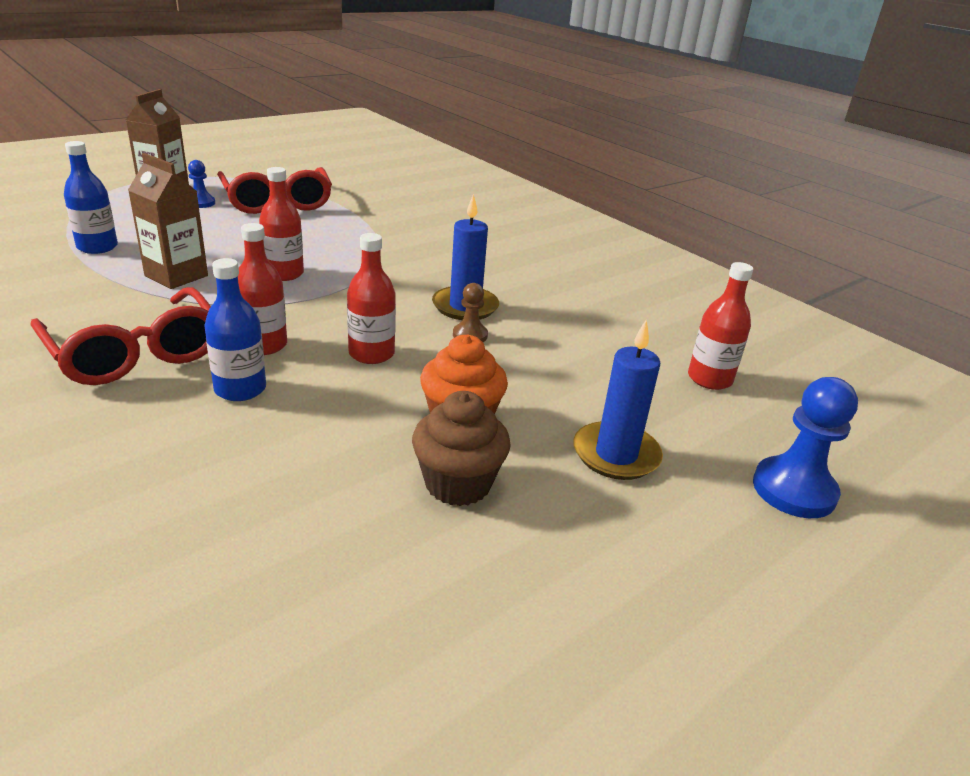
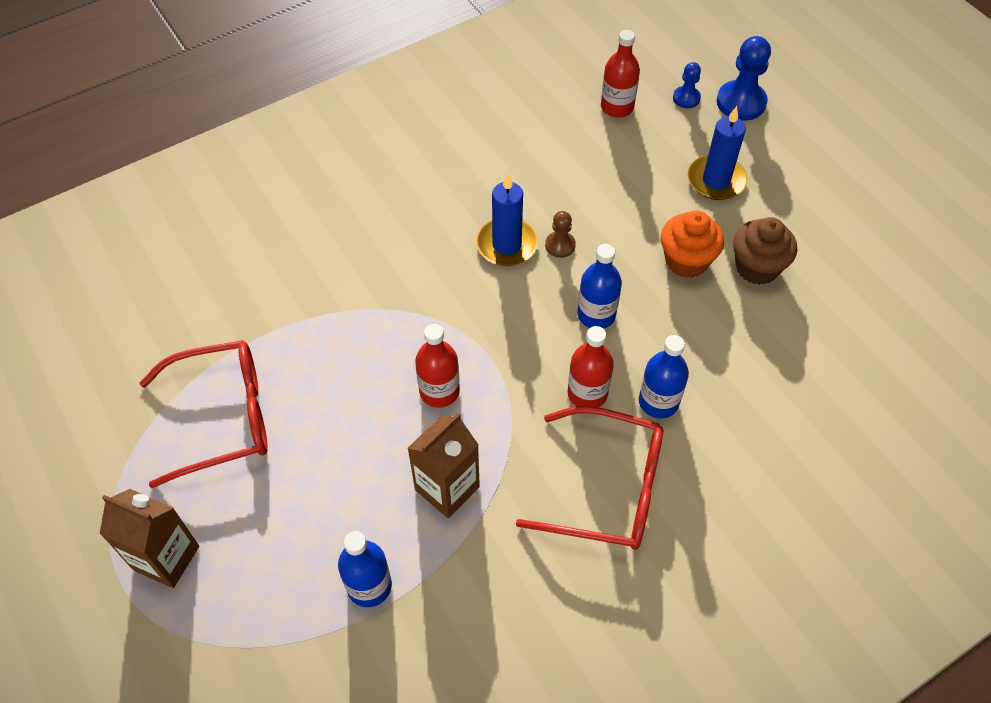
camera: 80 degrees left, 25 degrees up
(136, 353) = (608, 488): red glasses -> red glasses turned 45 degrees clockwise
(201, 203) = (222, 503): blue pawn -> blue pawn (686, 98)
(371, 354) = (596, 315): red bottle -> blue bottle

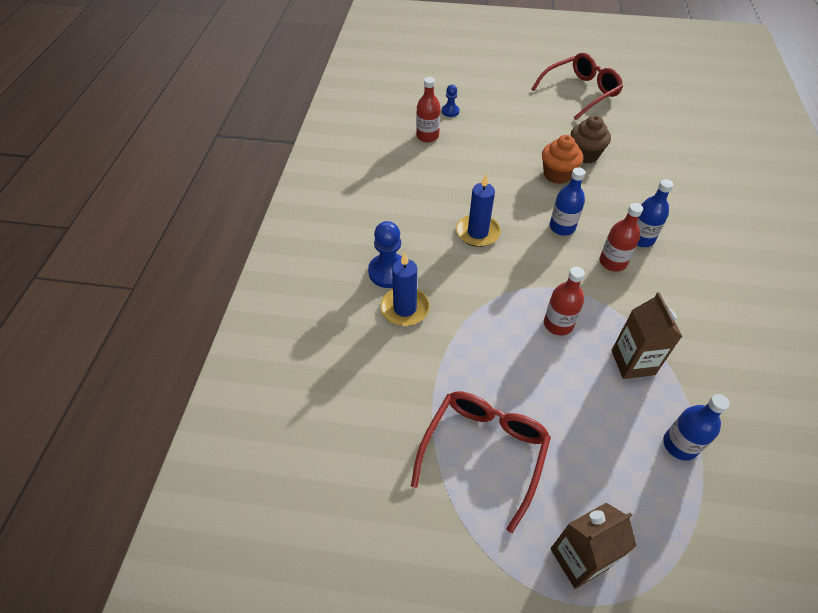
camera: 50 degrees left, 5 degrees down
(560, 245) = (500, 212): brown pawn -> none
(608, 488) = (683, 292): red glasses -> red glasses (580, 92)
(716, 180) = (515, 134): blue candle -> blue candle (405, 308)
(741, 102) = (474, 97): blue pawn -> blue pawn (388, 272)

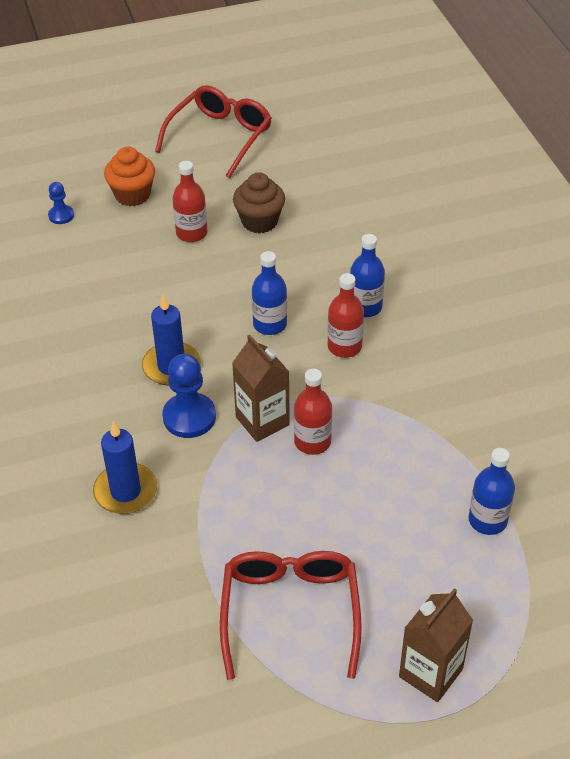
camera: 25 degrees left, 5 degrees down
(388, 272) = (83, 455): blue pawn -> blue pawn (189, 417)
(427, 136) = (47, 260): red bottle -> red bottle (191, 233)
(557, 174) = (237, 259): orange cupcake -> orange cupcake (132, 195)
(632, 362) = (409, 453): brown carton -> brown carton (262, 421)

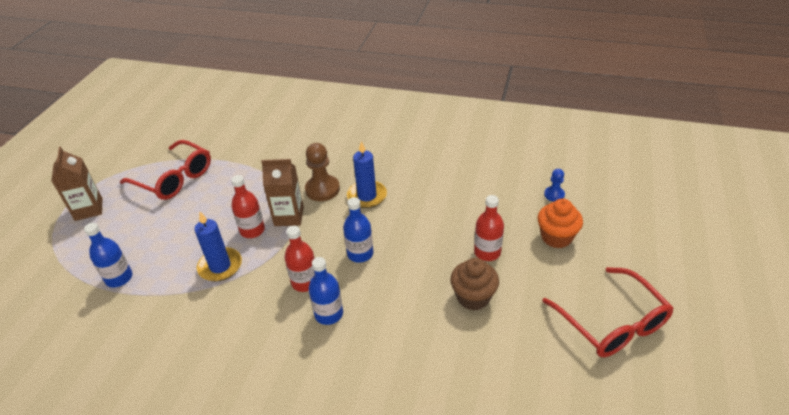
camera: 125 degrees right, 5 degrees down
(125, 491) = (300, 152): blue candle -> blue candle (220, 266)
(189, 417) = (322, 189): blue pawn -> brown pawn

